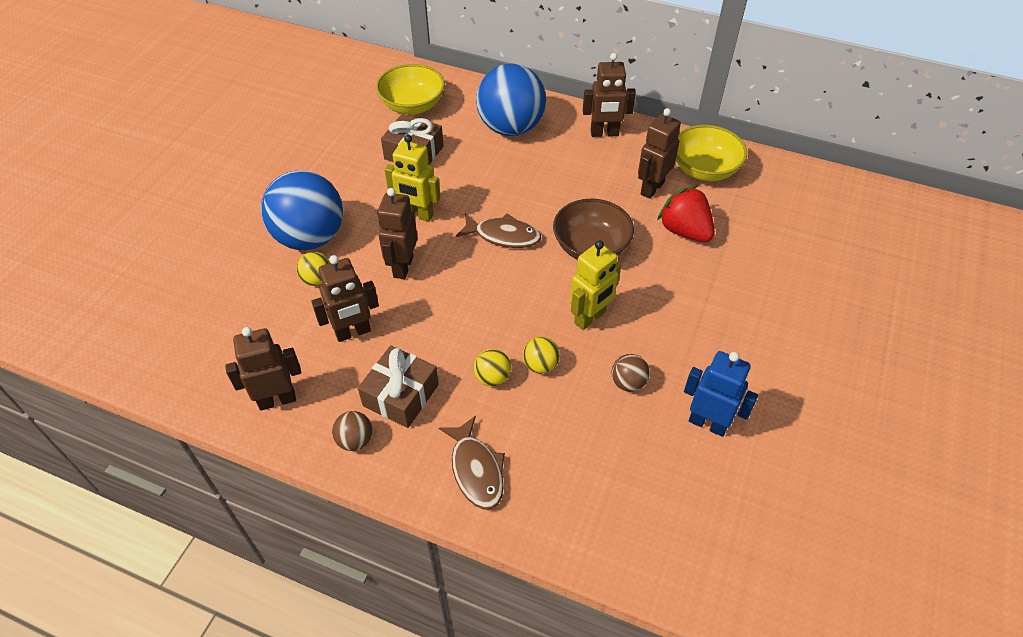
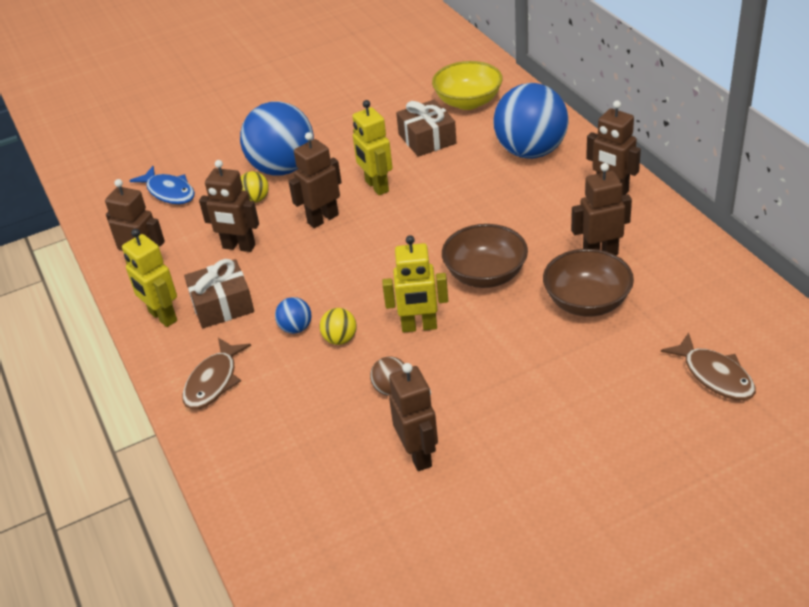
camera: 45 degrees right, 10 degrees down
(216, 315) = (169, 192): none -> blue fish
(355, 440) = (162, 317): brown ball -> yellow robot
(492, 377) = (296, 328): yellow ball -> blue ball
(503, 236) = (423, 232): brown fish -> brown fish (714, 375)
(684, 231) = (587, 302): red strawberry -> brown bowl
(704, 169) = (673, 261): yellow bowl -> none
(708, 423) = (418, 455): blue robot -> brown robot

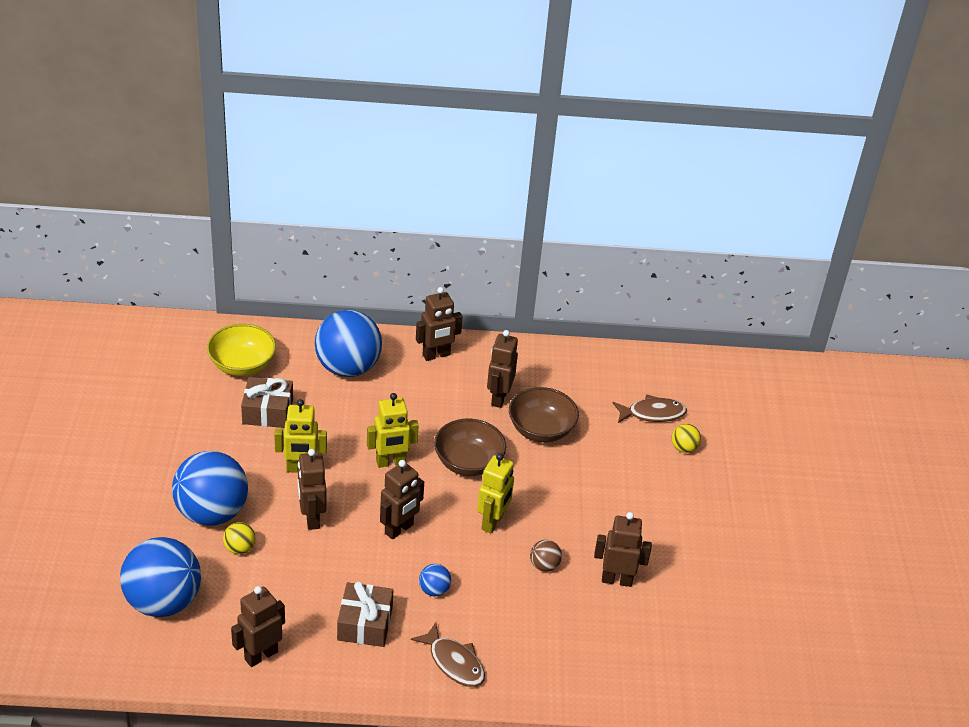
camera: 70 degrees left, 0 degrees up
(162, 317) = (345, 668): yellow robot -> yellow robot (391, 462)
(169, 192) = (163, 601): blue fish -> blue ball
(239, 247) = (297, 584): brown robot -> brown robot (399, 529)
(340, 339) = (469, 570): yellow ball -> yellow ball (683, 448)

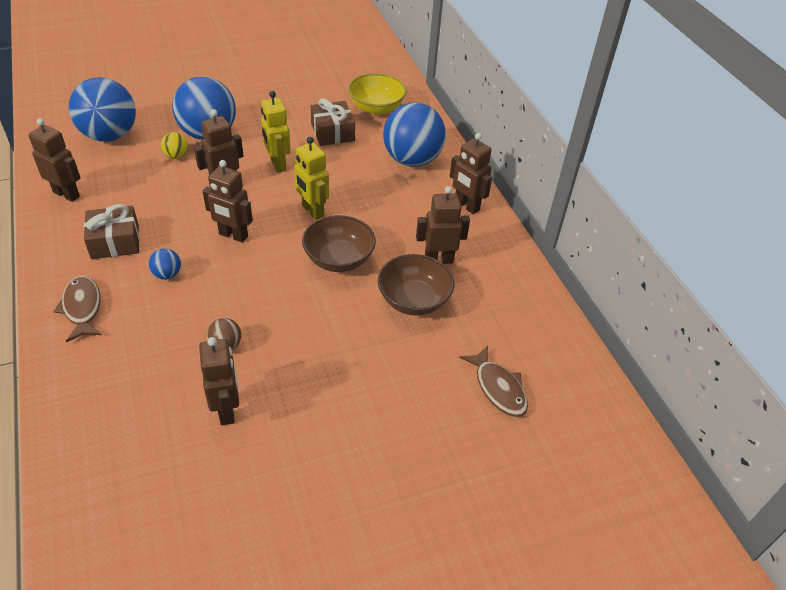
camera: 70 degrees right, 5 degrees up
(454, 662) = (82, 308): brown fish -> brown fish turned 135 degrees clockwise
(493, 522) = (269, 294): yellow robot -> none
(683, 448) = (461, 430): yellow ball -> none

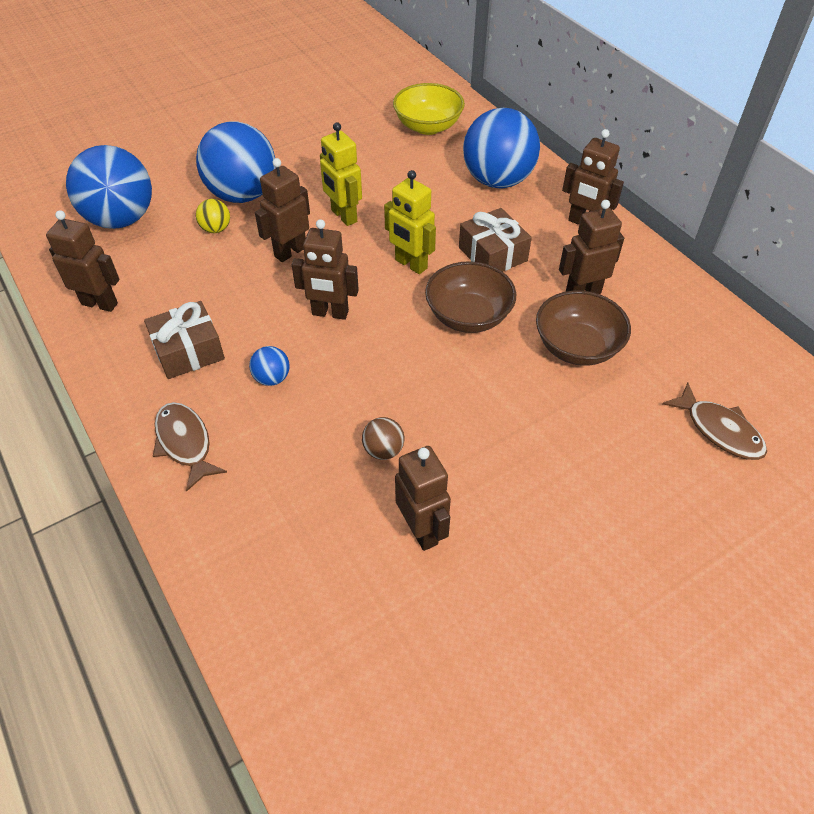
camera: 10 degrees left, 5 degrees up
(332, 132) = (390, 165): brown gift -> brown gift (492, 254)

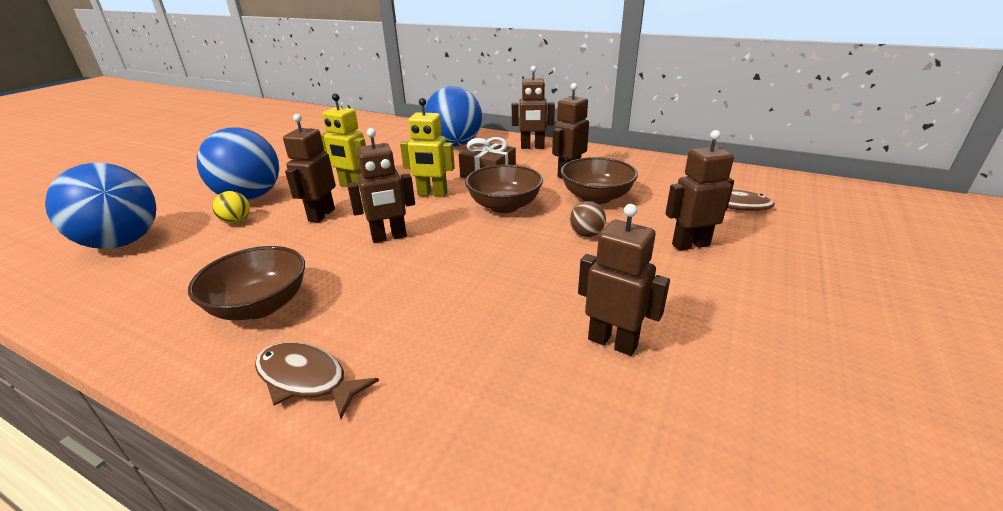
camera: 30 degrees left, 20 degrees down
(100, 303) = (124, 306): brown robot -> brown robot (690, 245)
(188, 351) = (260, 306): brown gift -> brown bowl
(272, 378) = (368, 294): blue ball -> none
(383, 450) = (520, 302): brown ball -> brown ball (586, 234)
(428, 126) = (381, 135): yellow bowl -> none

